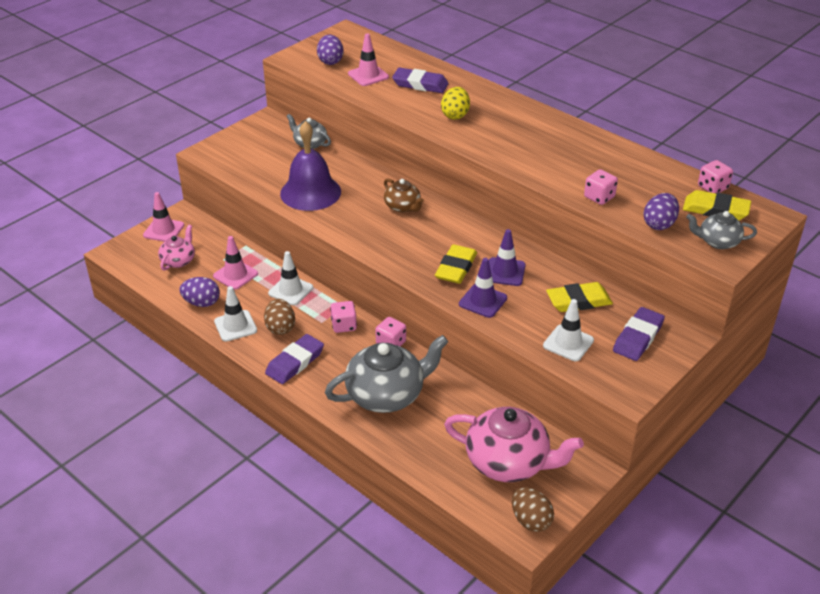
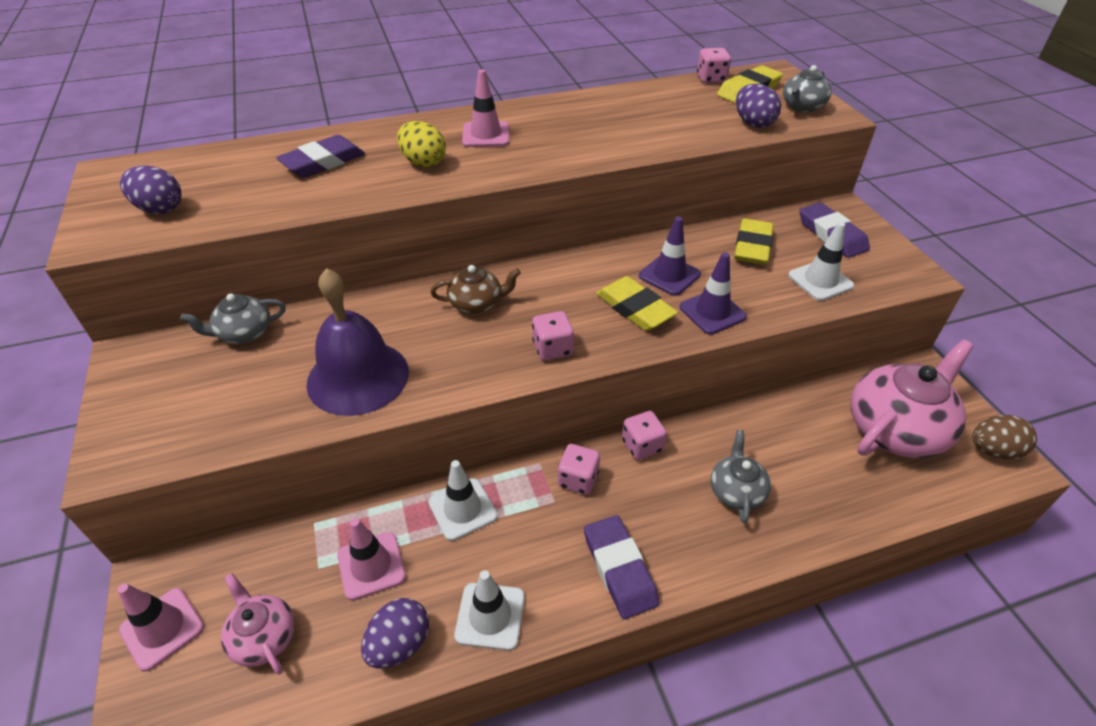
camera: 60 degrees left, 5 degrees up
(280, 328) = (534, 556): brown egg -> none
(368, 75) = (244, 191): pink traffic cone -> pink traffic cone (486, 135)
(386, 394) = (736, 491): grey teapot -> grey teapot, size x0.53
(599, 197) = (680, 136): pink dice -> pink dice (552, 348)

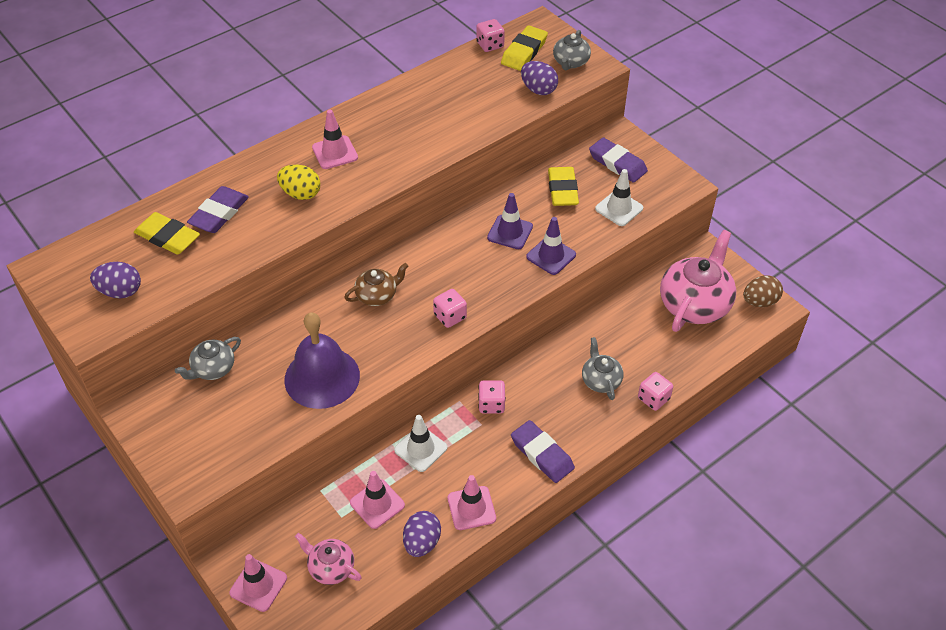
camera: 20 degrees left, 5 degrees up
(490, 616) = (471, 508): white traffic cone -> pink traffic cone
(635, 308) = (495, 267): yellow eraser -> yellow eraser (167, 237)
(642, 446) = (526, 367): pink dice -> pink dice (653, 398)

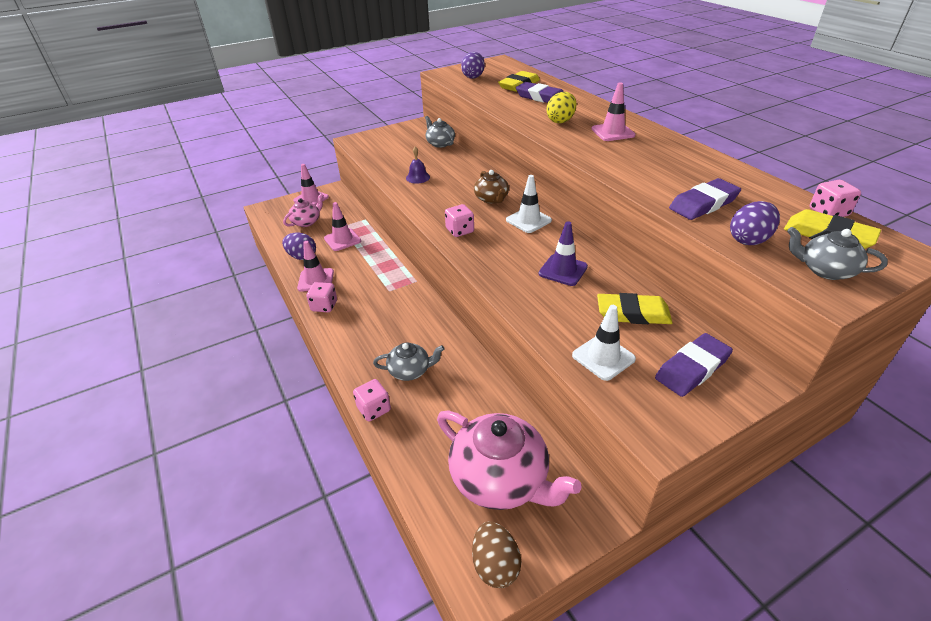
camera: 100 degrees right, 10 degrees down
(322, 377) = (418, 177): purple bell -> purple bell, size x0.44
(420, 449) = (379, 259): white traffic cone -> white traffic cone (528, 220)
(491, 404) = (406, 297): pink dice -> pink dice (324, 306)
(542, 454) = (345, 321): purple eraser -> purple eraser (703, 204)
(551, 256) = (526, 294): purple traffic cone -> none

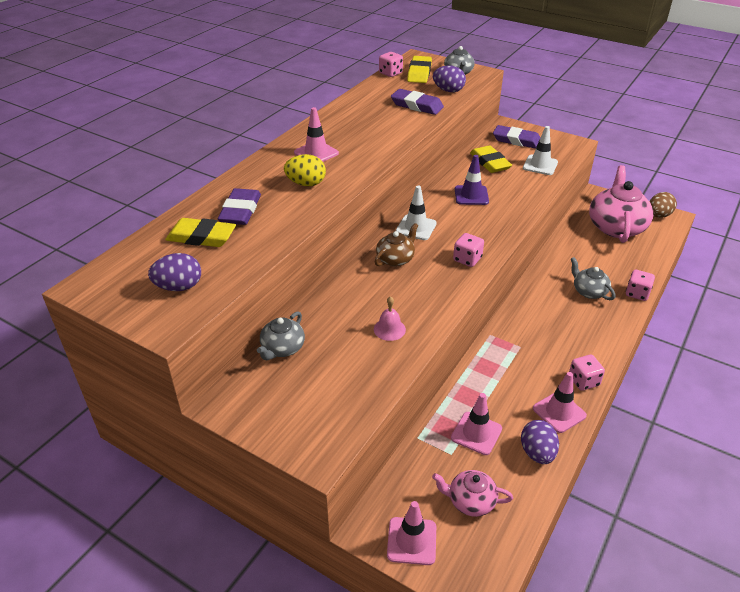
camera: 120 degrees left, 0 degrees up
(418, 177) = (389, 329): purple bell -> pink bell

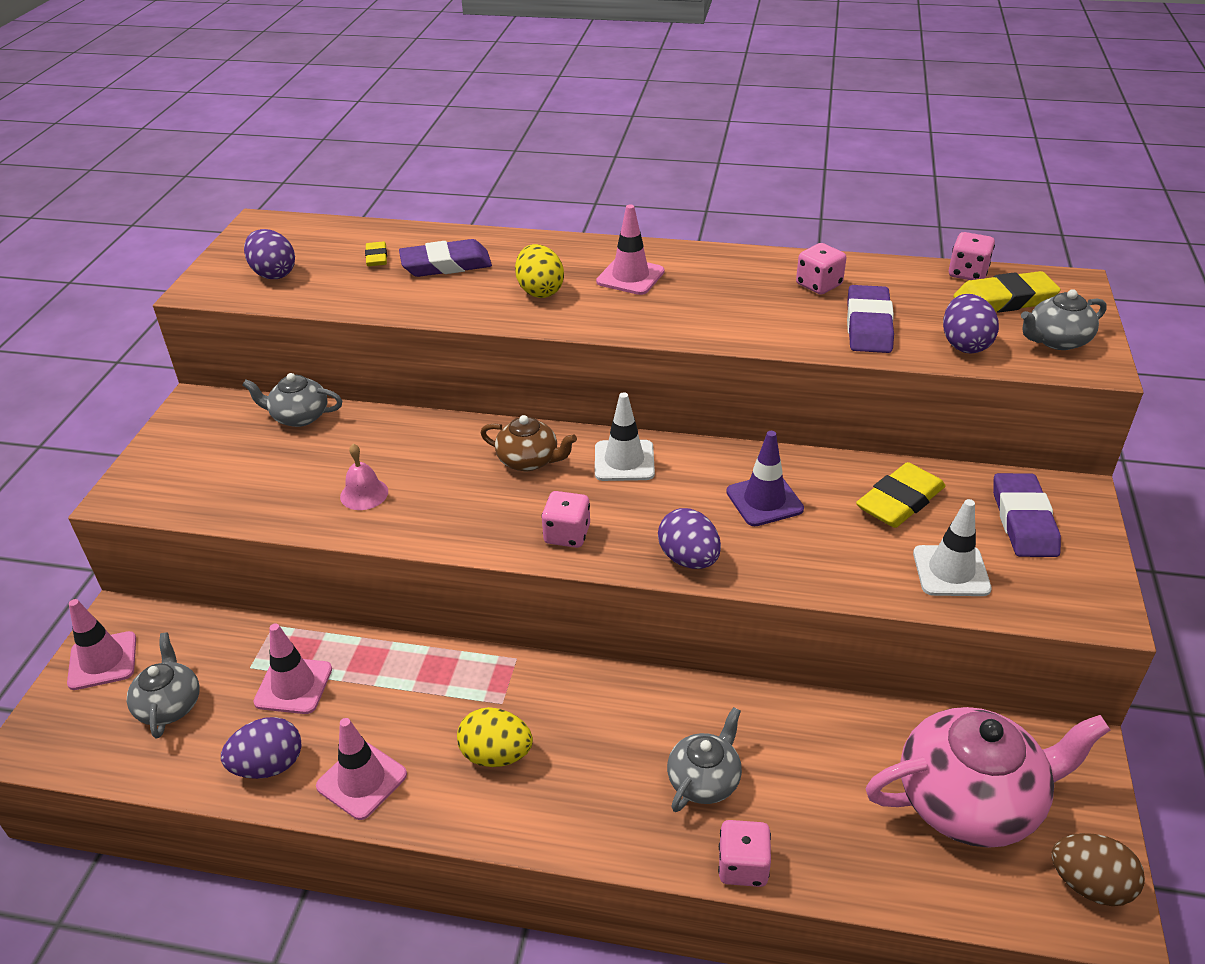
camera: 70 degrees right, 0 degrees up
(201, 237) = (376, 257): yellow eraser -> yellow eraser, size x0.54
(470, 501) = (169, 705): pink teapot -> grey teapot
(503, 227) = (689, 559): none -> purple egg
(555, 355) = (496, 755): none -> yellow egg
(583, 381) = (445, 805): pink dice -> pink dice (818, 285)

